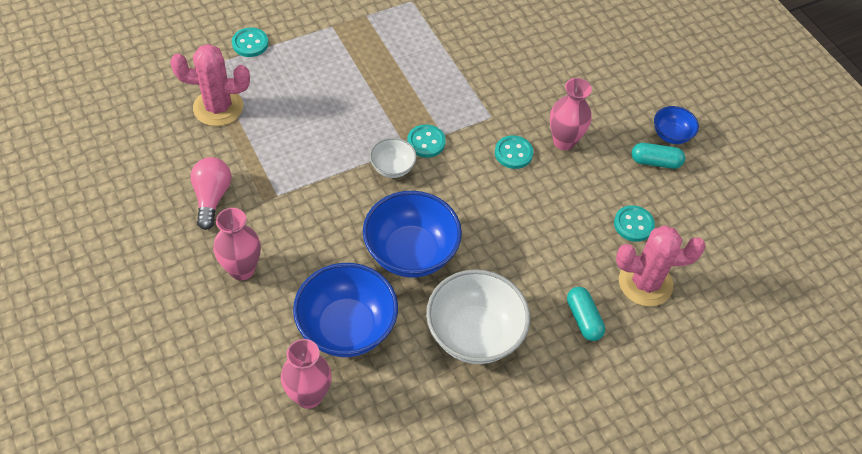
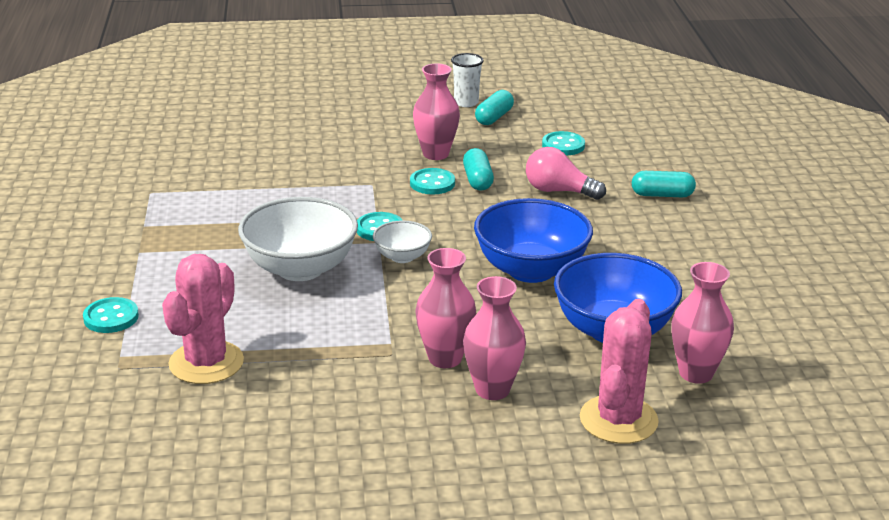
camera: 65 degrees left, 25 degrees down
(212, 197) = (361, 394): pink light bulb -> pink light bulb (558, 191)
(269, 231) = (445, 358): none -> pink vase
(474, 334) = (655, 255): white bowl -> white bowl (300, 268)
(535, 181) = (477, 180): none -> turquoise capsule
(645, 283) = (634, 156): pink cactus -> pink cactus (618, 420)
(671, 135) = (466, 102): blue bowl -> white cup

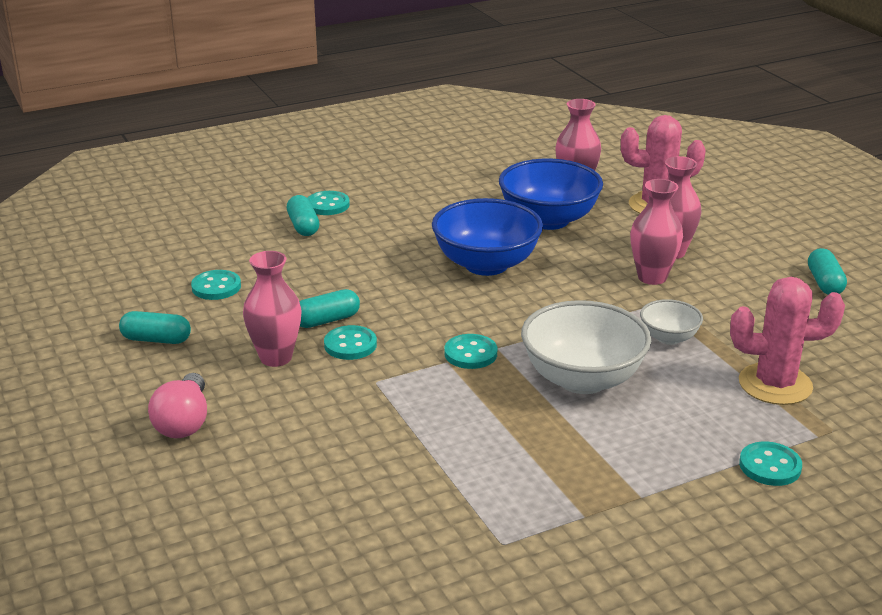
camera: 110 degrees left, 0 degrees up
(353, 476) = (824, 283): none -> turquoise capsule
(402, 257) = (514, 329): white bowl -> white bowl (668, 338)
(466, 102) = (116, 366): white cup -> none
(558, 191) = (325, 274): pink light bulb -> pink light bulb (184, 422)
(706, 213) = (328, 205): none -> turquoise button

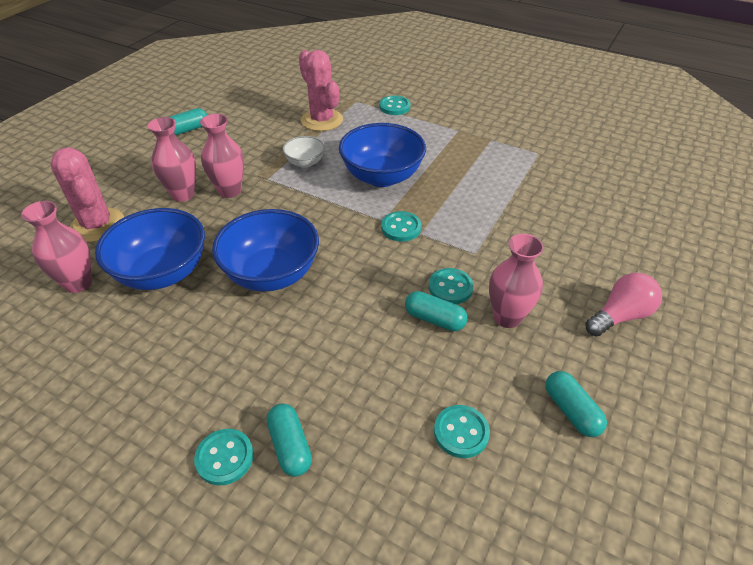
camera: 125 degrees left, 15 degrees up
(303, 226) = (290, 446): turquoise capsule -> turquoise capsule turned 60 degrees counterclockwise
(582, 379) = (382, 177): white bowl -> blue bowl

